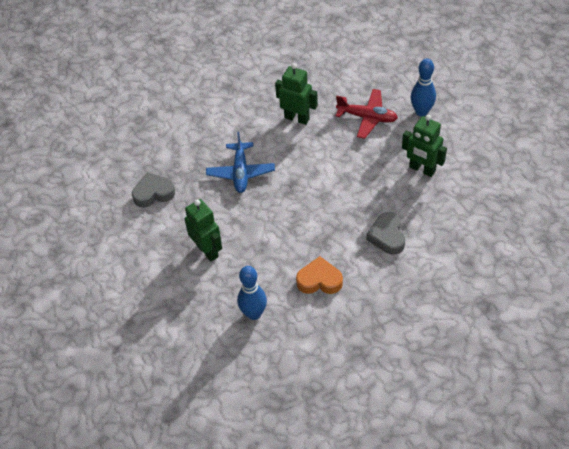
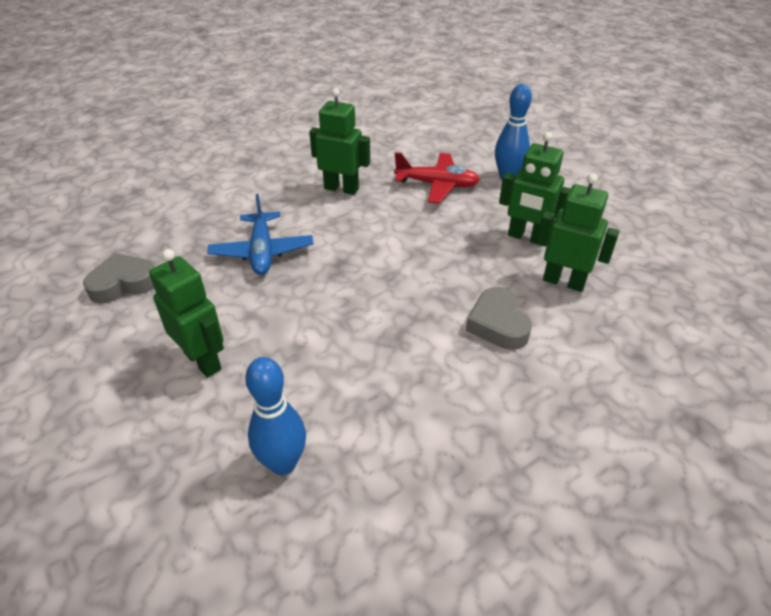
camera: 10 degrees left, 10 degrees down
(319, 280) = (398, 397): orange heart -> none
(437, 207) = (563, 282): none -> green robot

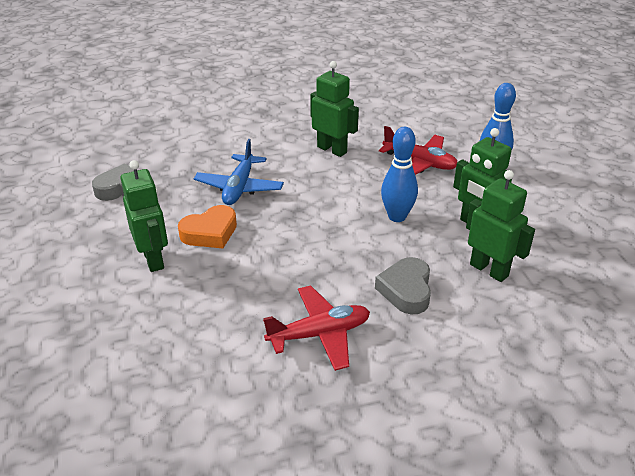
camera: 20 degrees right, 5 degrees down
(255, 312) = (210, 233): none -> orange heart
(283, 463) = (175, 347): blue bowling pin -> blue bowling pin (397, 217)
(437, 399) = (319, 334): none -> red plane

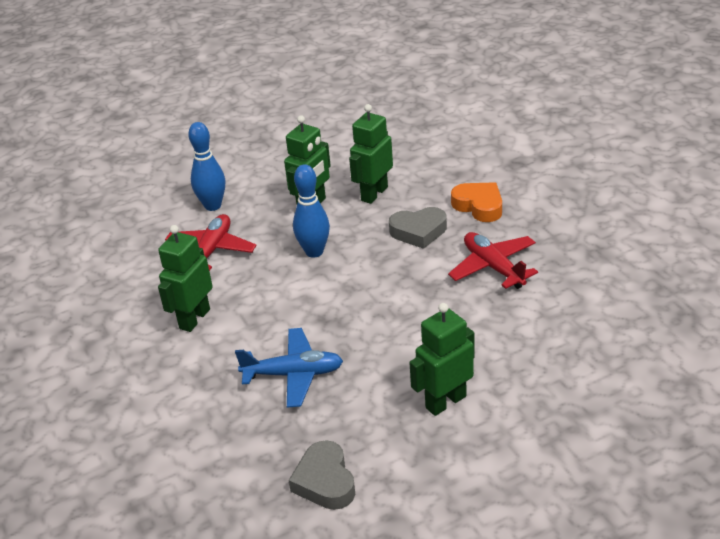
camera: 100 degrees left, 0 degrees up
(210, 233) = (385, 373): orange heart -> orange heart (479, 206)

